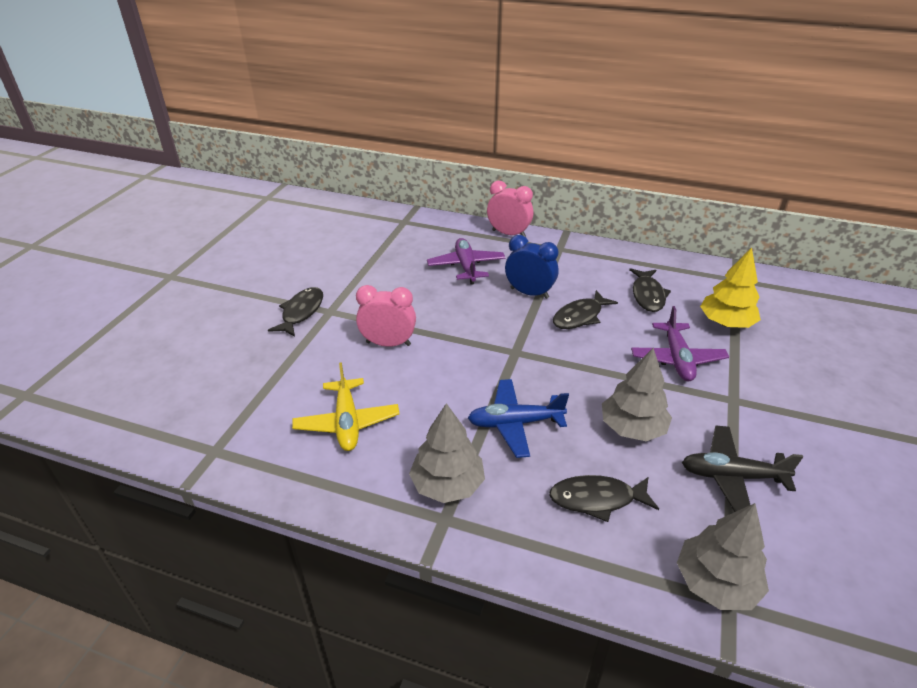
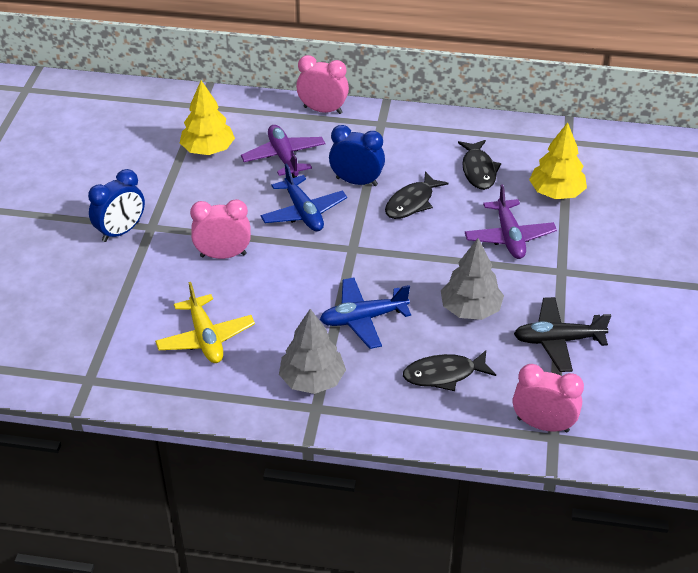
camera: 10 degrees left, 5 degrees up
(301, 312) = (121, 231): black fish -> blue clock
(400, 254) = (208, 150): none -> yellow tree
(474, 314) = (303, 212): none -> blue plane
(715, 583) = (543, 425): grey tree -> pink clock

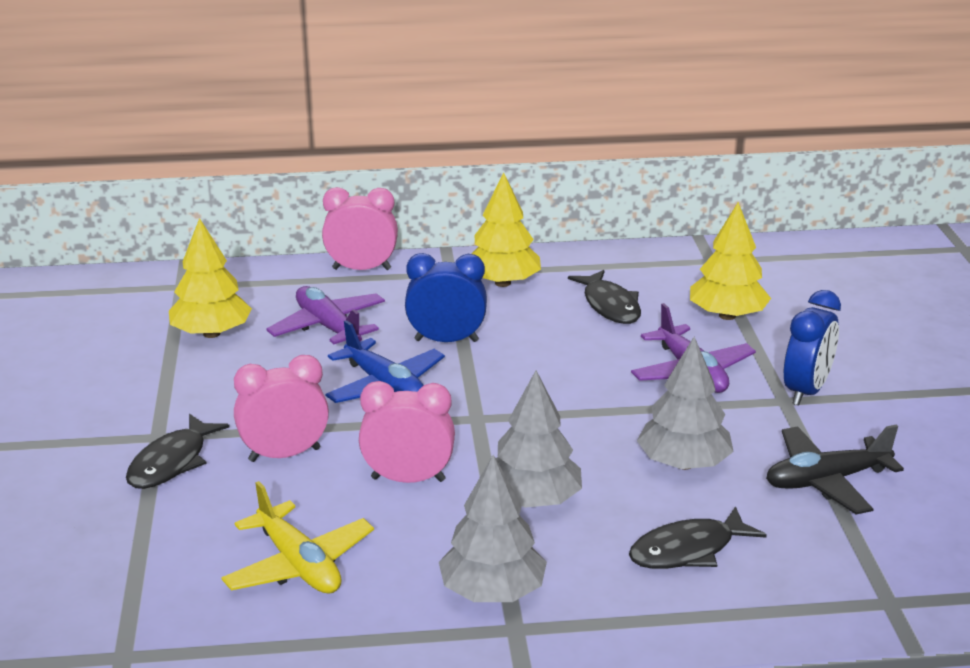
camera: 15 degrees left, 15 degrees down
(121, 231) = (111, 449): blue clock -> blue clock (806, 391)
(363, 319) = (533, 500): blue plane -> grey tree
(412, 202) = (536, 353): black fish -> black fish (172, 462)
(413, 138) = (502, 283): none -> yellow tree
(543, 425) = (866, 589): pink clock -> pink clock (408, 479)

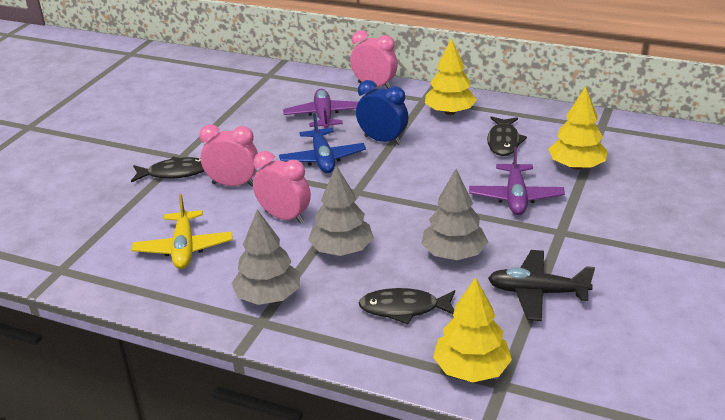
camera: 30 degrees right, 5 degrees up
(172, 462) = (175, 173): black fish -> black fish turned 150 degrees counterclockwise
(211, 333) = (259, 106): yellow tree -> yellow tree (471, 369)
(806, 391) = (582, 230): blue clock -> none

